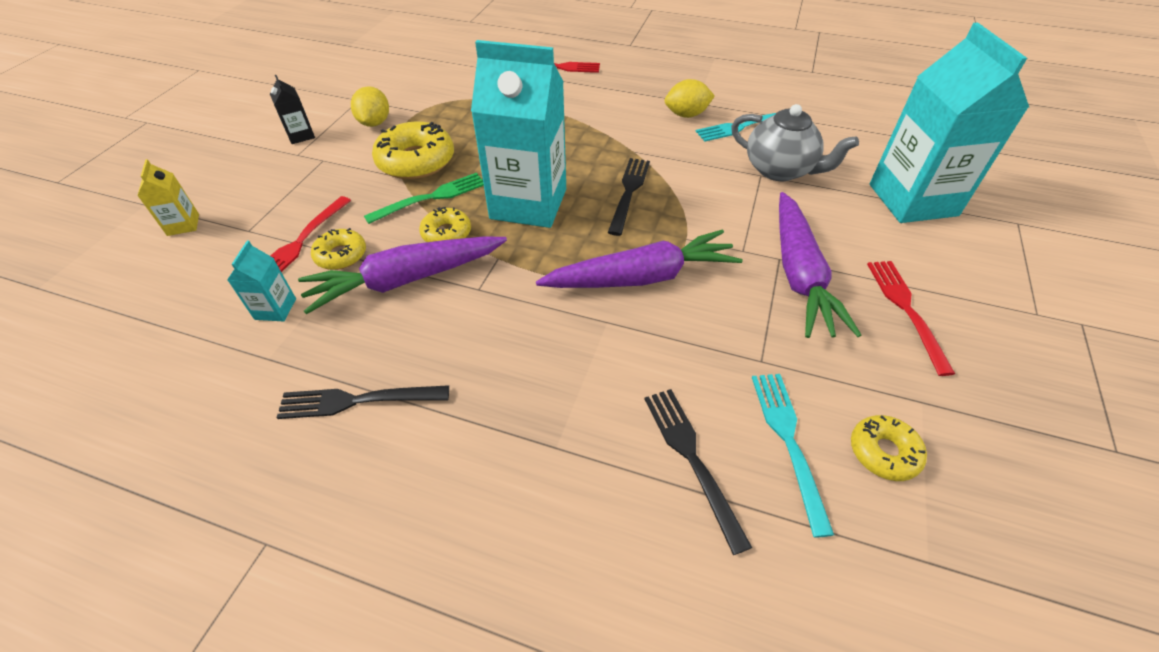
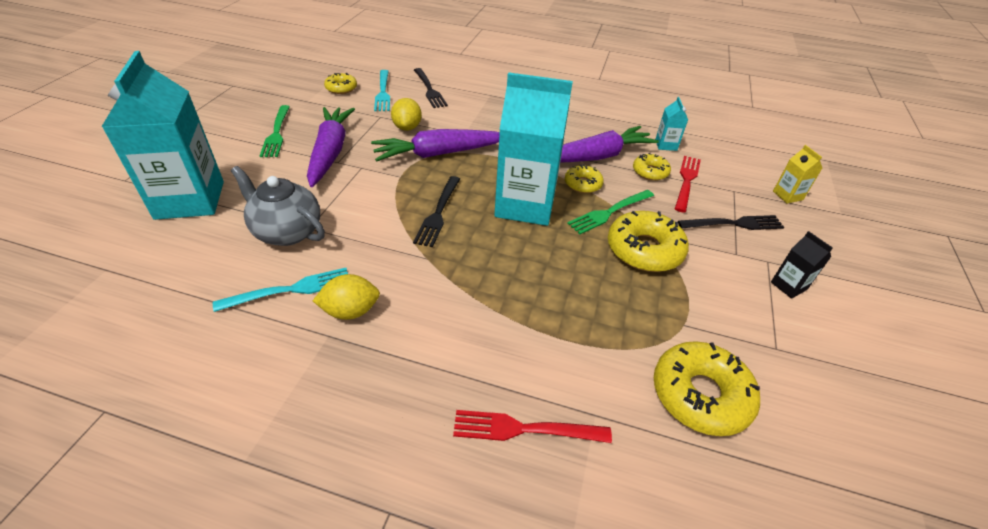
camera: 175 degrees right, 5 degrees down
(358, 401) = (589, 110): black fork -> black fork (734, 224)
(375, 123) = (723, 304): yellow lemon -> yellow lemon (407, 127)
(436, 79) = (700, 395): none -> yellow donut
(906, 310) = (276, 133): red fork -> green fork

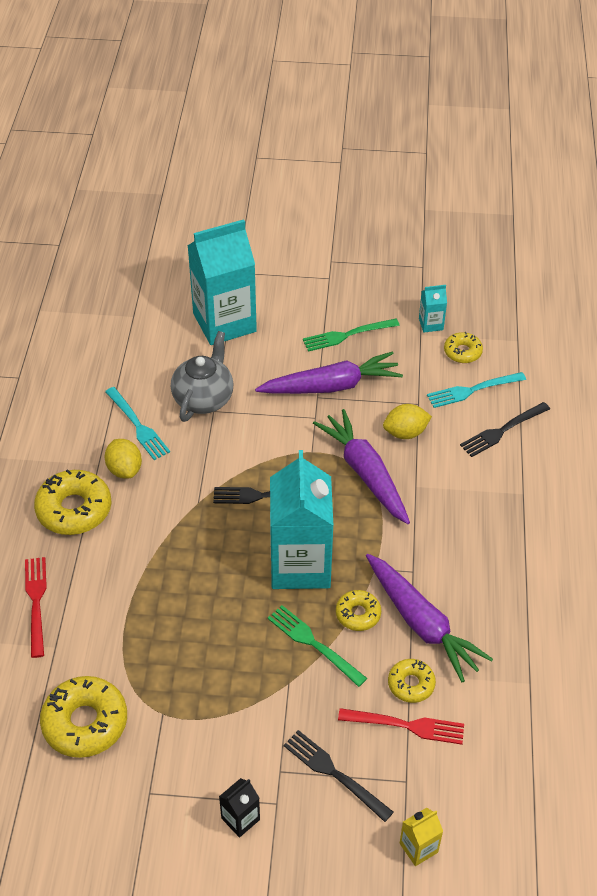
camera: 80 degrees right, 5 degrees up
(644, 250) = (260, 679): yellow donut -> yellow donut (74, 509)
(666, 145) = (485, 703): turquoise carton -> turquoise carton (431, 324)
(734, 224) = (334, 773): black fork -> black fork turned 150 degrees clockwise

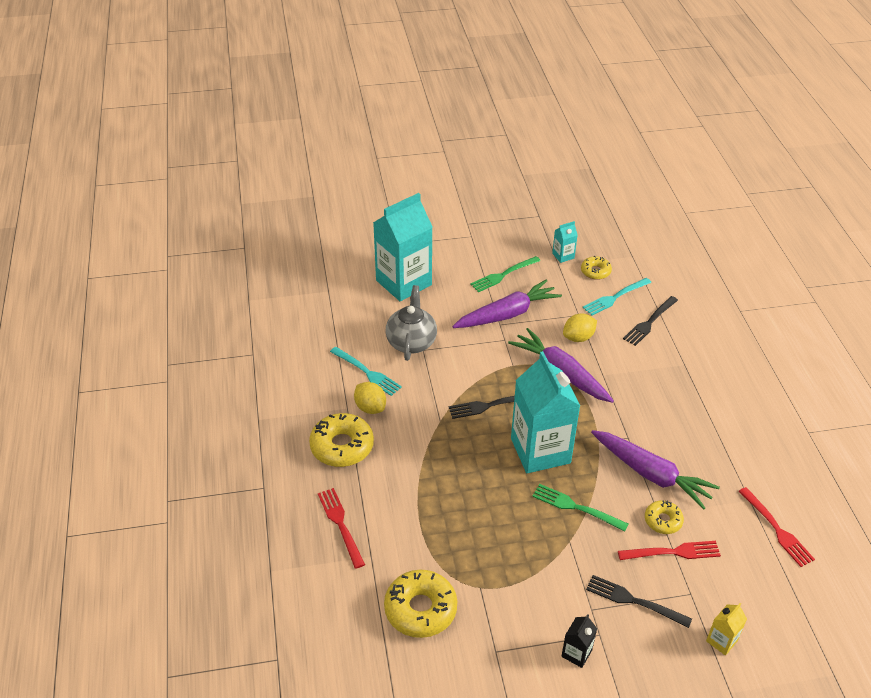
camera: 15 degrees left, 5 degrees down
(358, 614) = (600, 478): yellow donut -> none
(547, 727) = (776, 529): none -> red fork

